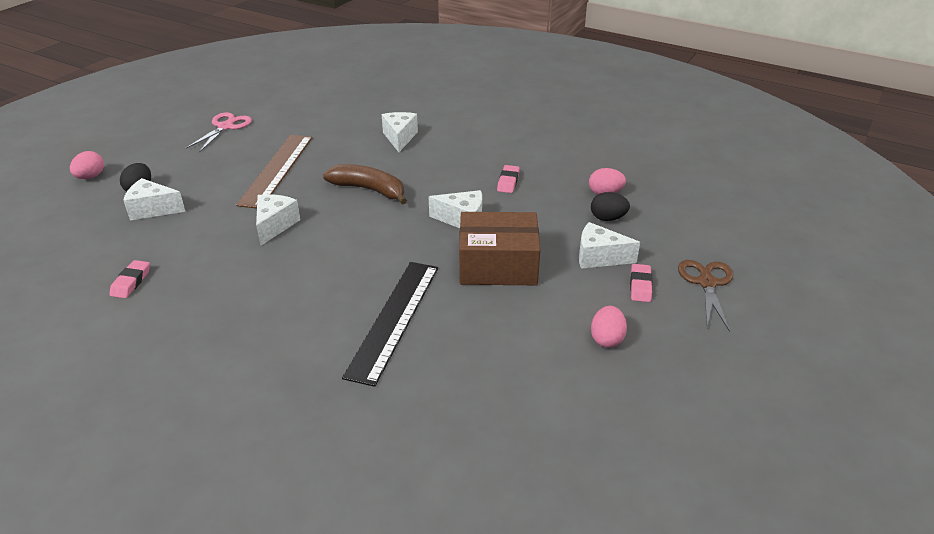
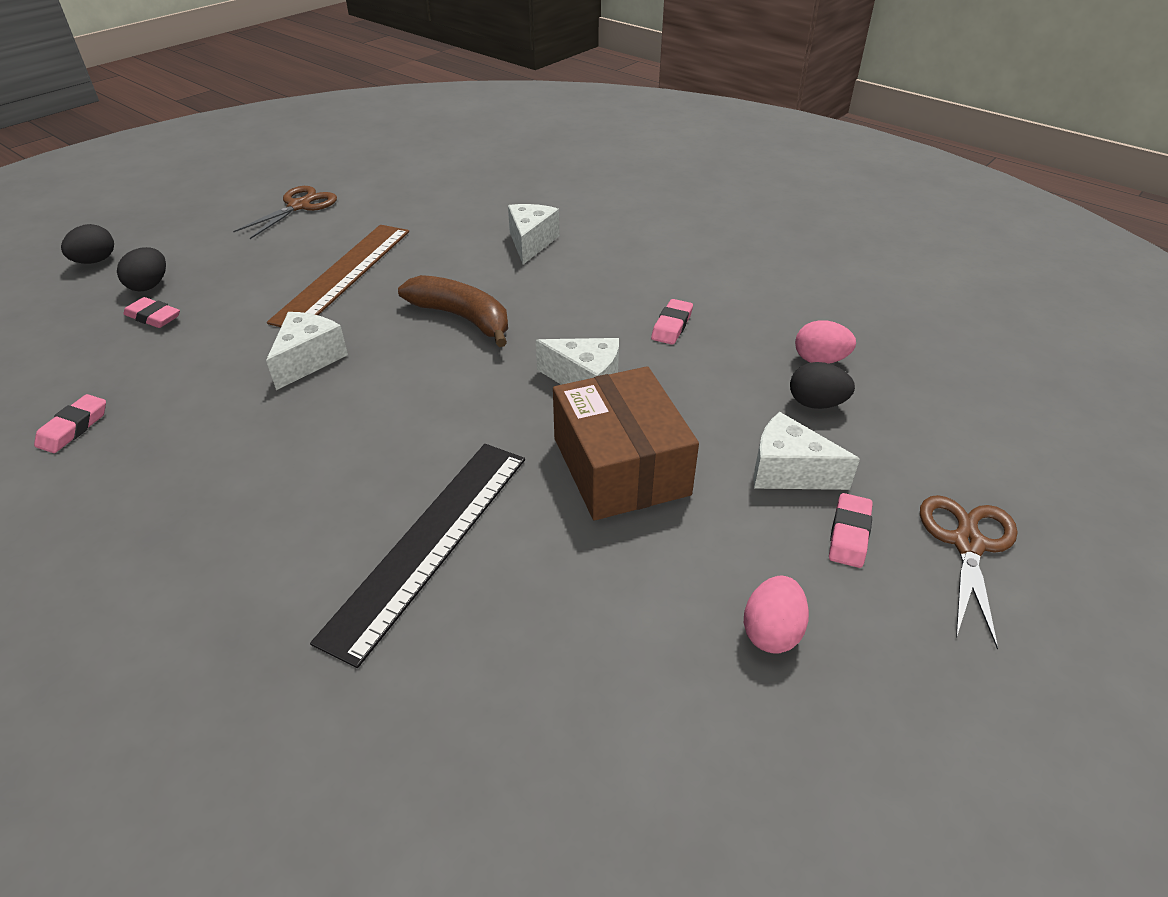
camera: 10 degrees right, 5 degrees up
(90, 177) = (95, 261): pink egg -> black egg
(153, 209) = (153, 317): white cheese -> pink eraser
(225, 127) = (299, 206): pink scissors -> brown scissors
(498, 265) = (620, 466): brown box -> brown box turned 60 degrees clockwise

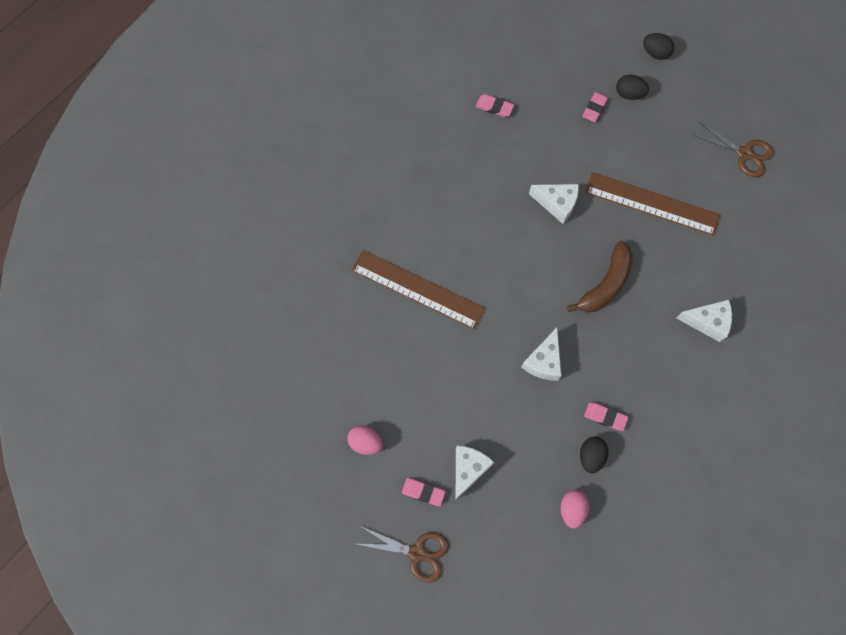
camera: 90 degrees right, 30 degrees up
(429, 542) = (418, 289): black ruler -> brown ruler
(620, 466) = (471, 379): brown box -> none
(816, 403) = (527, 497): black egg -> black egg (591, 456)

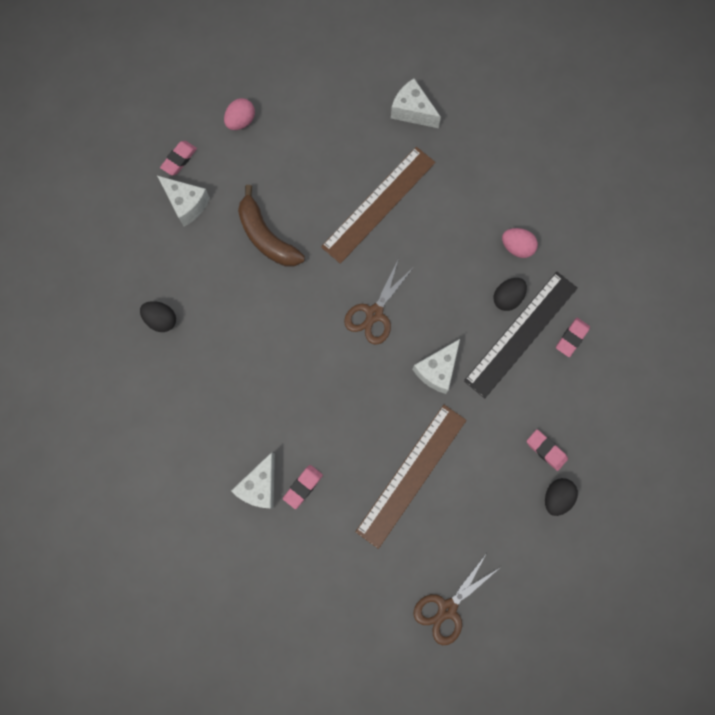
camera: 105 degrees right, 5 degrees up
(416, 553) = (128, 141): brown scissors -> brown scissors (374, 313)
(503, 146) = (521, 334): none -> black ruler
(543, 361) = (268, 303): white cheese -> white cheese (412, 111)
(572, 509) = (118, 286): pink egg -> pink egg (517, 247)
(605, 417) = (194, 346): pink eraser -> pink eraser (303, 486)
(606, 284) = (332, 392): brown banana -> brown banana (266, 237)
(655, 53) = (606, 549): black egg -> black egg (507, 298)

